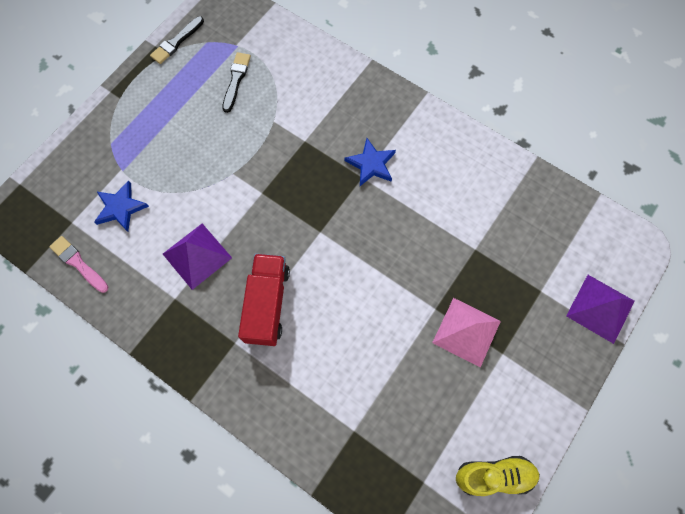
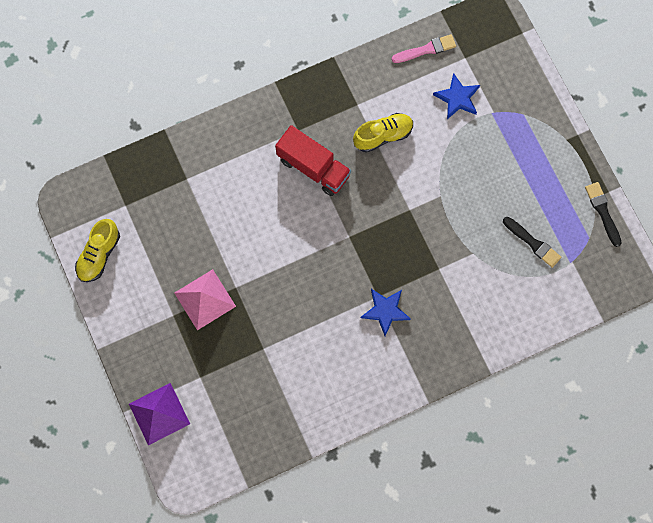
camera: 120 degrees right, 5 degrees up
(197, 255) = (383, 135): purple pyramid -> yellow shoe

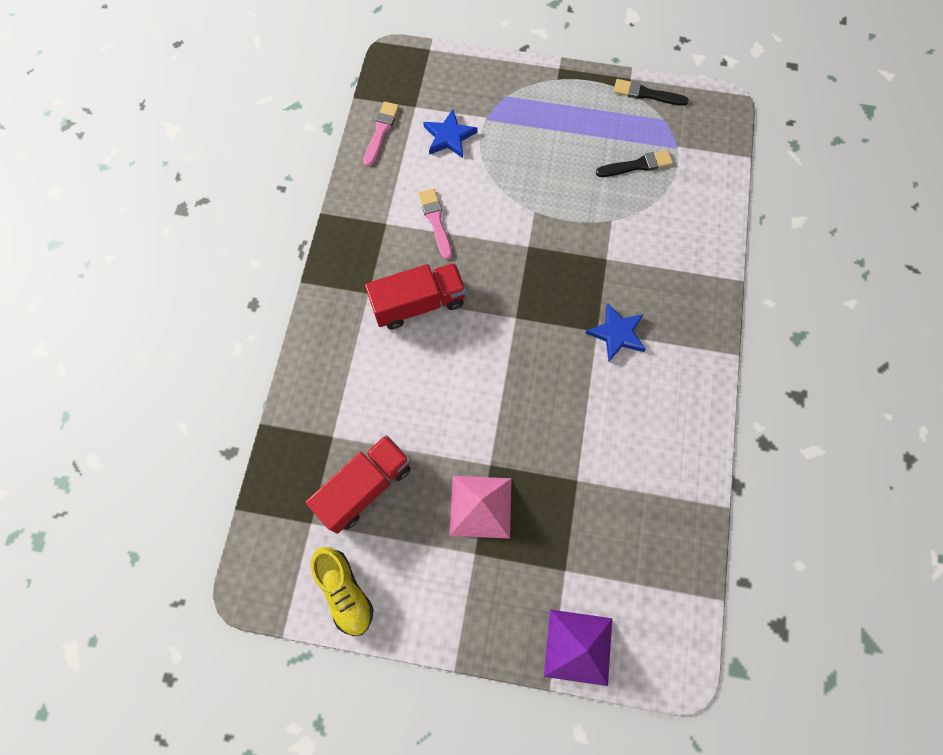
camera: 55 degrees left, 5 degrees down
(168, 221) = (365, 487): none -> red truck
(383, 135) = (435, 221): yellow shoe -> pink brush

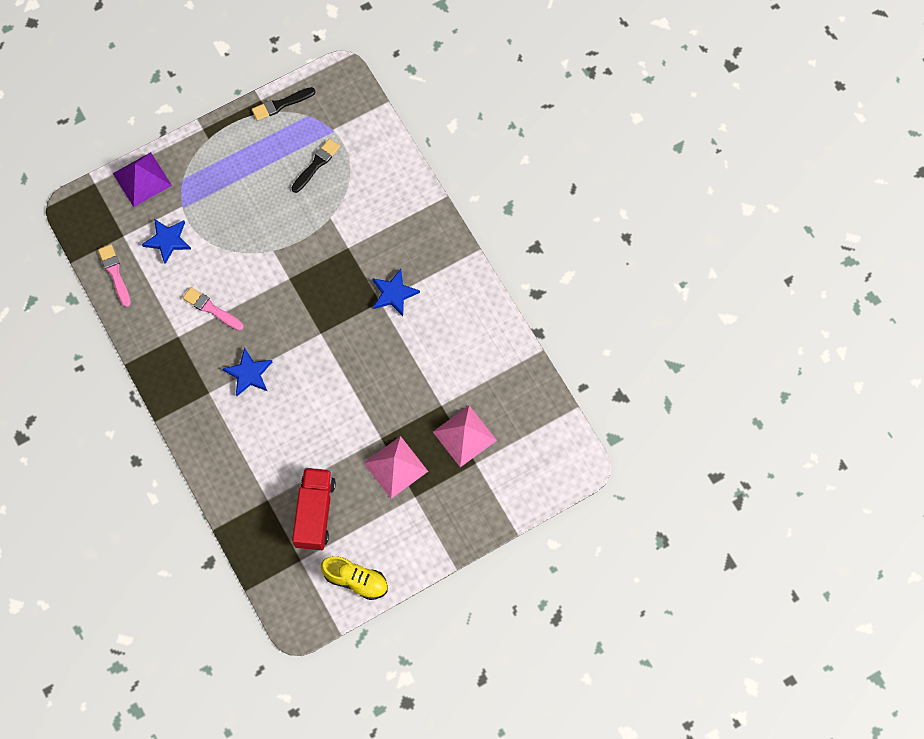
camera: 40 degrees left, 0 degrees up
(418, 304) = (249, 373): red truck -> blue star
(576, 532) = (464, 436): none -> pink pyramid
(578, 647) = (516, 498): purple pyramid -> purple pyramid (142, 179)

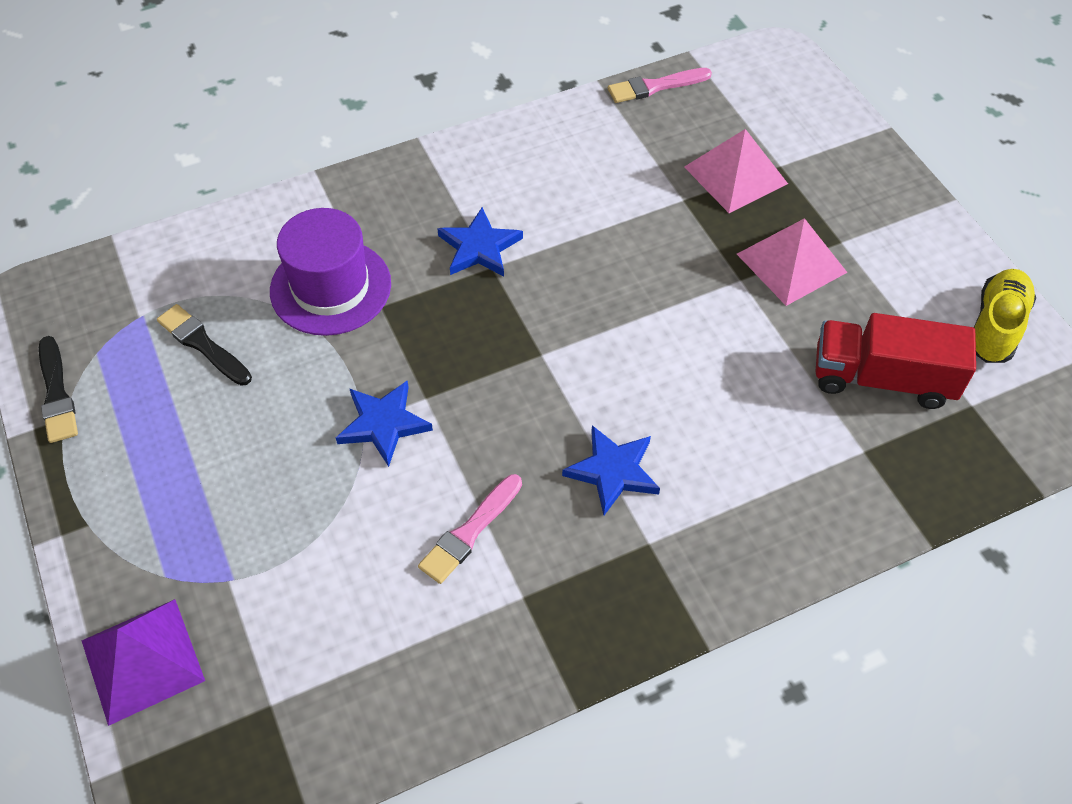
camera: 85 degrees left, 15 degrees down
(115, 273) = (358, 725): pink brush -> pink brush (655, 87)
(168, 240) = (302, 611): blue star -> blue star (383, 424)
(359, 220) = (330, 287): none -> purple hat

